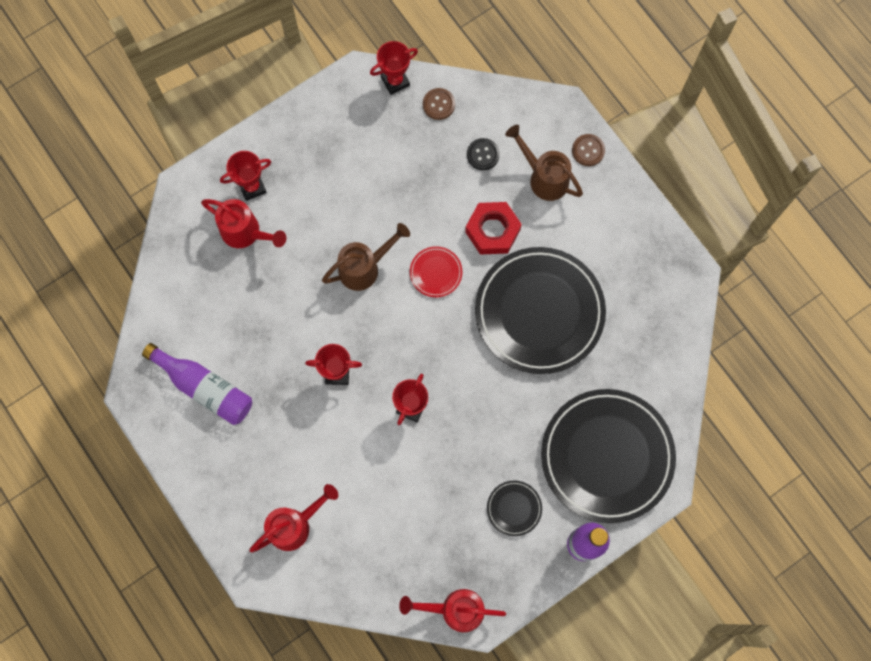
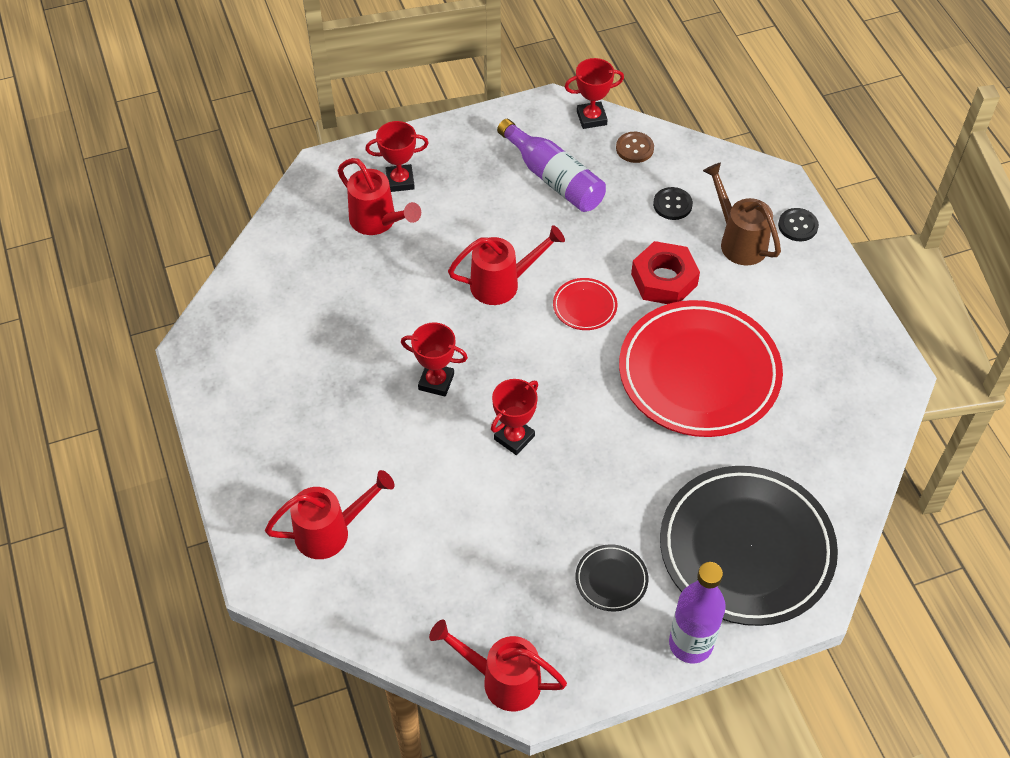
camera: 15 degrees right, 20 degrees down
(205, 388) = (276, 362): purple bottle -> purple bottle (554, 178)
(364, 268) = (502, 284): brown watering can -> red watering can
(539, 312) = (699, 373): black plate -> red plate
(588, 150) = (798, 226): brown button -> black button

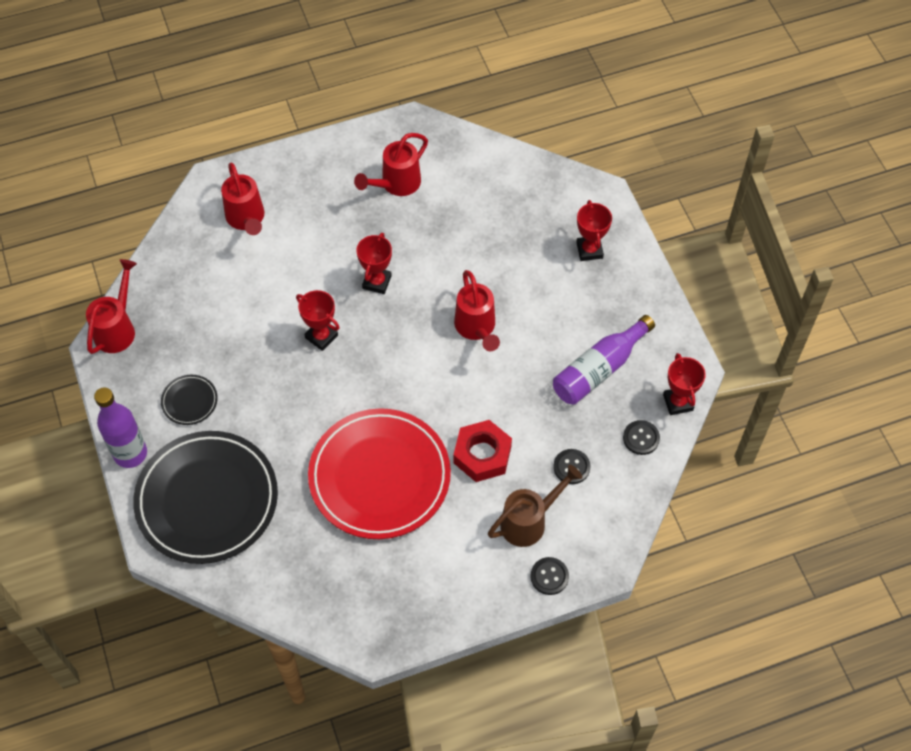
camera: 90 degrees right, 5 degrees up
(378, 221) = (542, 236): red watering can -> red watering can (396, 184)
(584, 306) = (452, 390): red plate -> none
(634, 148) = (641, 438): brown button -> black button

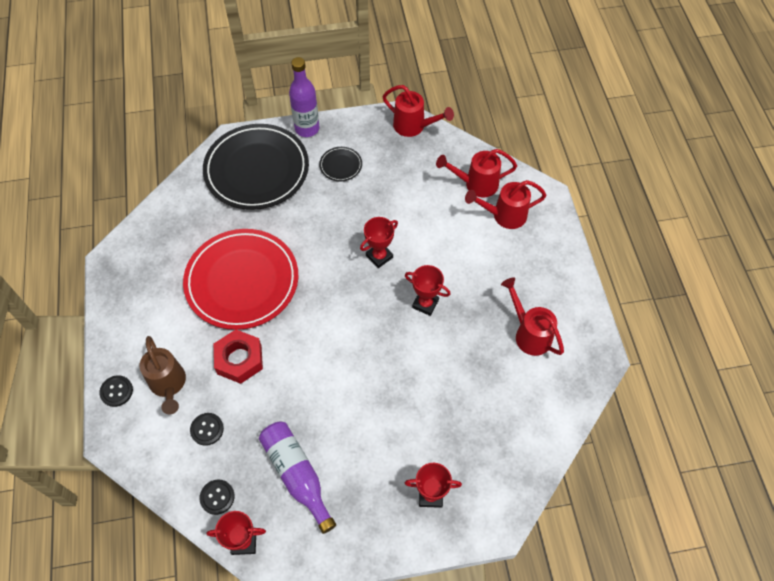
camera: 100 degrees right, 0 degrees up
(476, 328) = (363, 376): red watering can -> red watering can (476, 184)

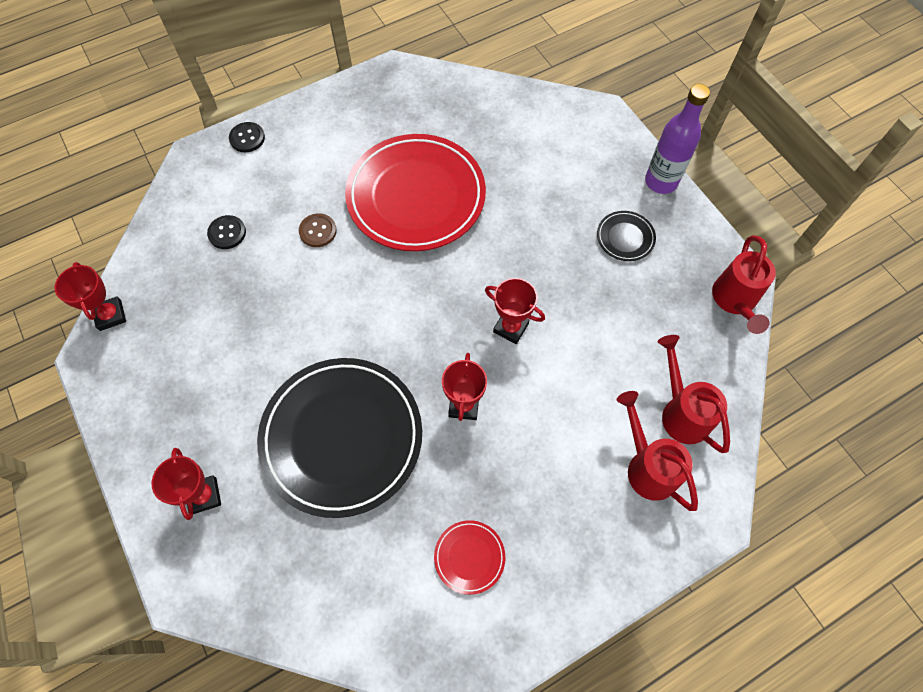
camera: 70 degrees right, 5 degrees up
(169, 385) = (267, 179): brown watering can -> none
(217, 497) = (154, 272): black button -> none
(239, 359) = (318, 231): red nut -> brown button
(257, 170) = (572, 153): black plate -> black plate (342, 437)
(297, 475) = (196, 339): purple bottle -> none
(529, 333) = (469, 557): red watering can -> red plate

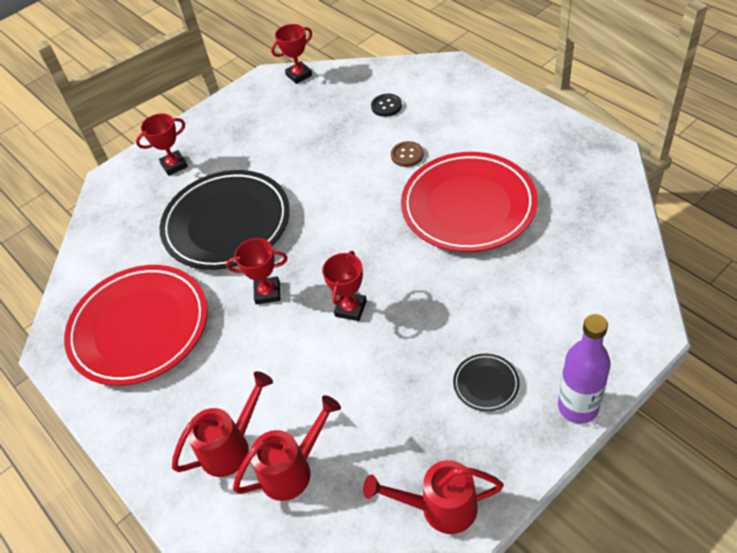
camera: 85 degrees right, 15 degrees down
(247, 138) = (482, 86): black button -> none
(469, 557) = (139, 328): red plate -> red plate, size x2.44

